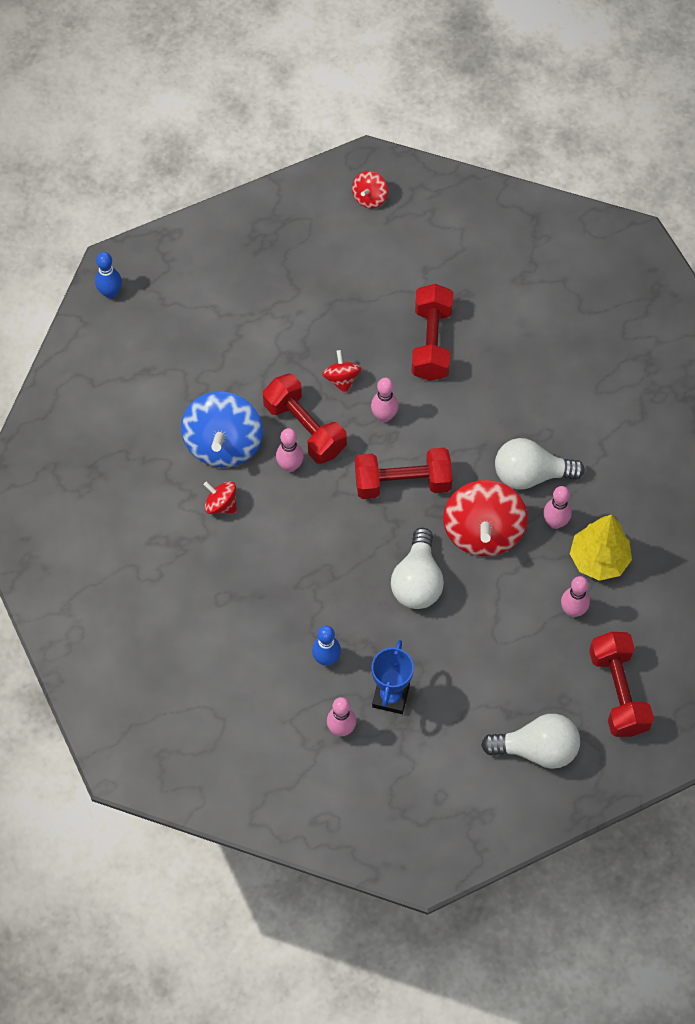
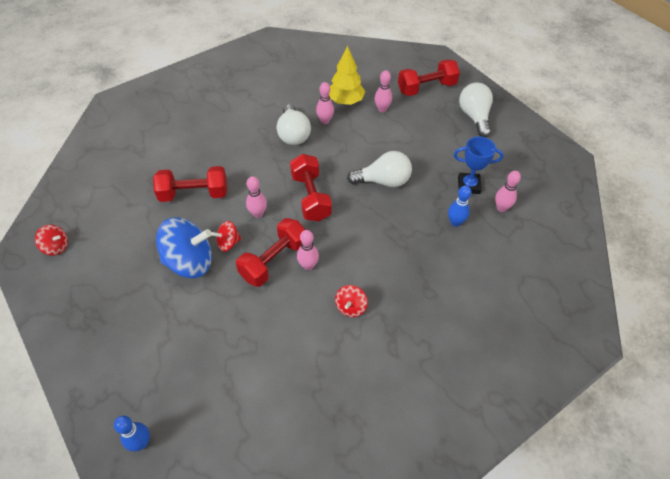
camera: 100 degrees left, 10 degrees down
(223, 444) = (296, 314): blue spinning top -> blue spinning top (190, 262)
(483, 532) = (339, 153): red spinning top -> none

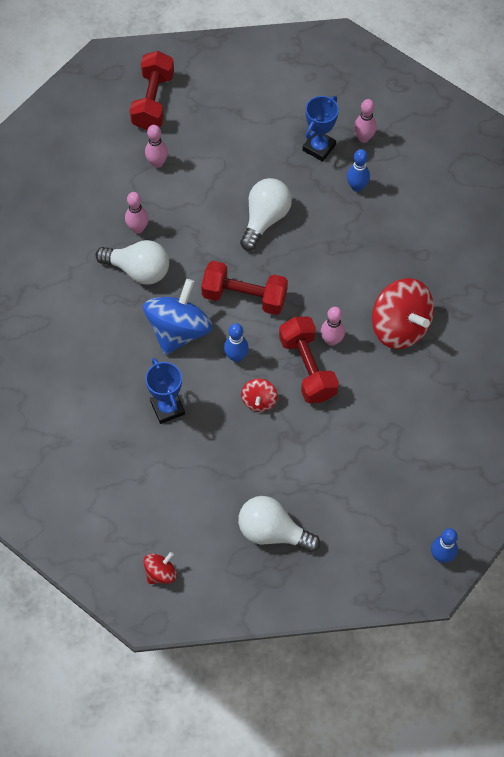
camera: 60 degrees left, 10 degrees up
(190, 262) = (262, 446): blue spinning top -> blue spinning top (179, 330)
(194, 194) = (167, 408): red dumbbell -> blue trophy
(258, 214) = (236, 356): pink bowling pin -> blue bowling pin
(345, 101) = (119, 192): yellow tree -> none
(350, 307) = (400, 327): red spinning top -> red spinning top, size x2.03
(474, 117) = (229, 84): white light bulb -> white light bulb (272, 532)

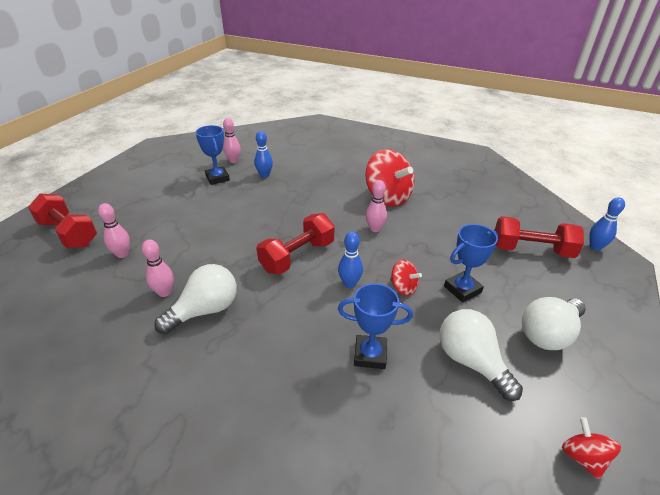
camera: 60 degrees left, 25 degrees down
(179, 330) = (293, 309): blue spinning top -> none
(265, 219) = (242, 220): white light bulb -> white light bulb (471, 362)
(288, 449) = (462, 289): none -> blue trophy
(307, 368) = (390, 249): red dumbbell -> red dumbbell (531, 250)
(400, 327) = (388, 197): red spinning top -> red spinning top turned 60 degrees clockwise

